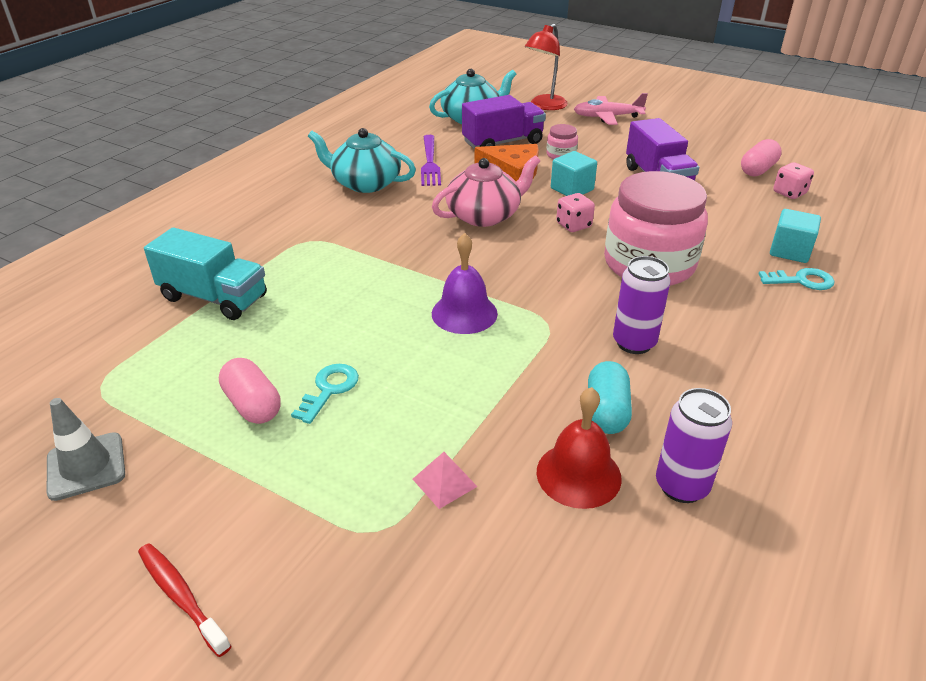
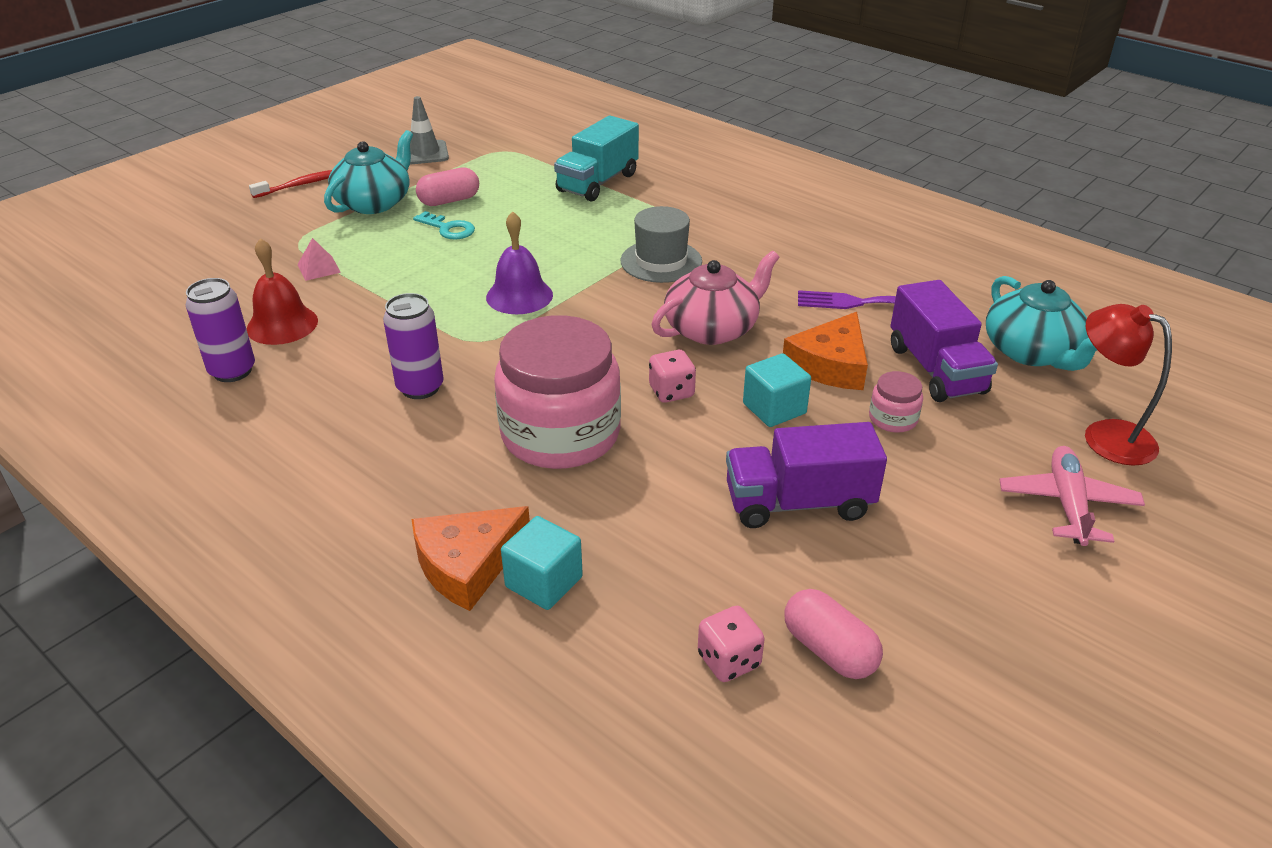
camera: 100 degrees right, 0 degrees up
(365, 183) = (808, 256): turquoise teapot -> turquoise teapot (374, 203)
(384, 245) = (661, 261): none -> grey hat
(484, 215) = (712, 329): pink teapot -> pink teapot turned 105 degrees counterclockwise
(606, 411) = (338, 351): turquoise capsule -> none
(801, 281) = (468, 564): turquoise key -> orange cheese

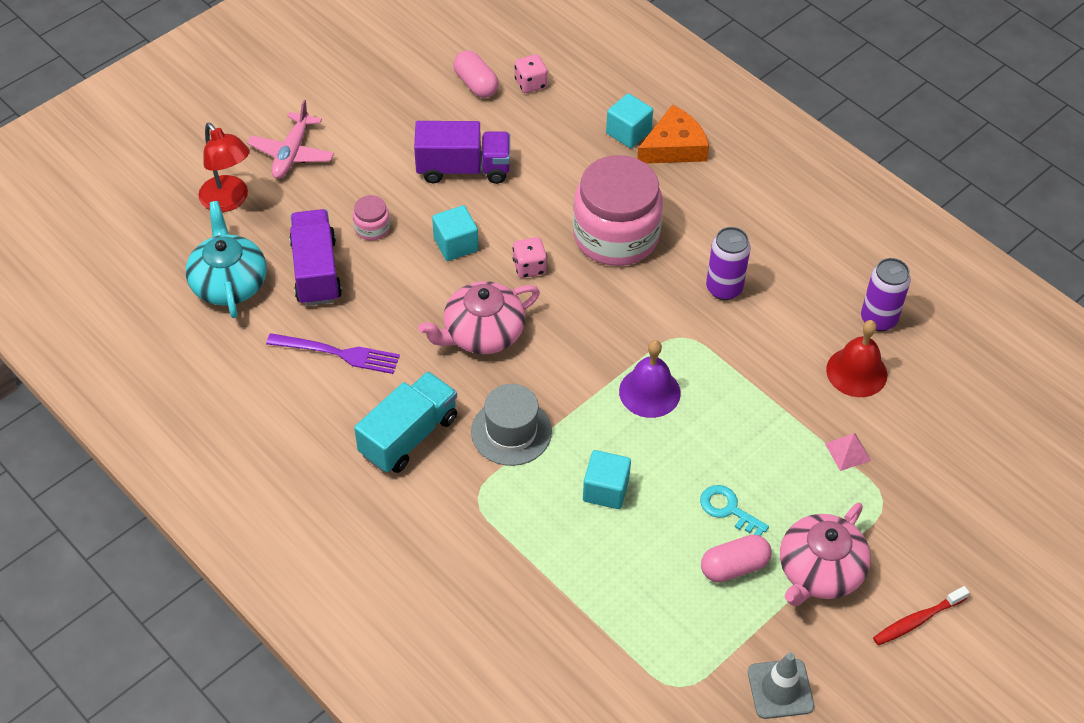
camera: 175 degrees left, 15 degrees up
(374, 203) = (819, 571): turquoise teapot -> pink teapot
(563, 233) = (605, 490): none -> turquoise cube
(597, 183) = (562, 591): turquoise truck -> turquoise truck (409, 436)
(831, 364) = (397, 284): orange cheese -> none

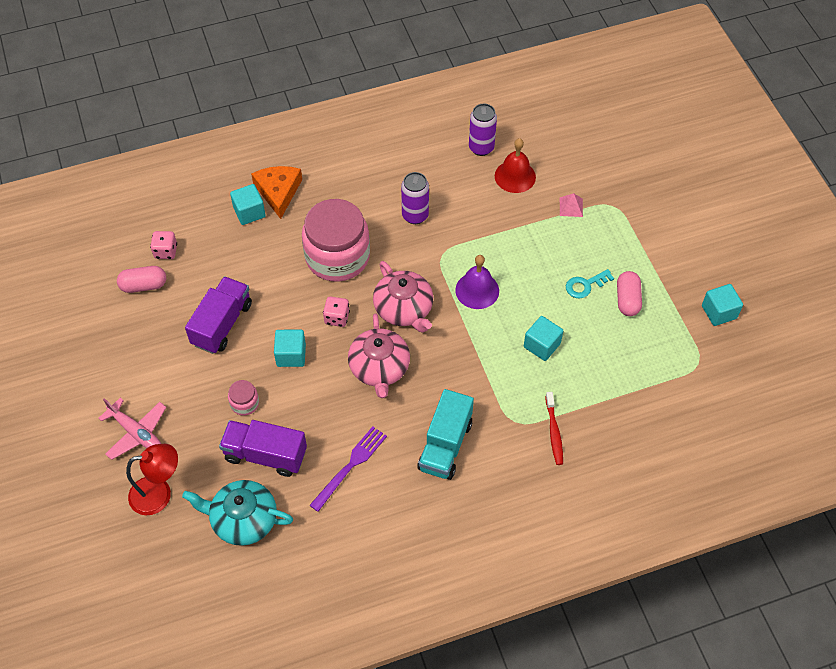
camera: 65 degrees left, 5 degrees up
(409, 436) = (445, 445): turquoise truck -> turquoise truck turned 135 degrees counterclockwise
(511, 431) = (471, 381): grey hat -> none
(780, 689) = (719, 312): grey traffic cone -> turquoise cube
(819, 571) = (648, 258): pink teapot -> pink teapot (404, 309)
(917, 620) = (699, 226): red toothbrush -> red toothbrush (554, 432)

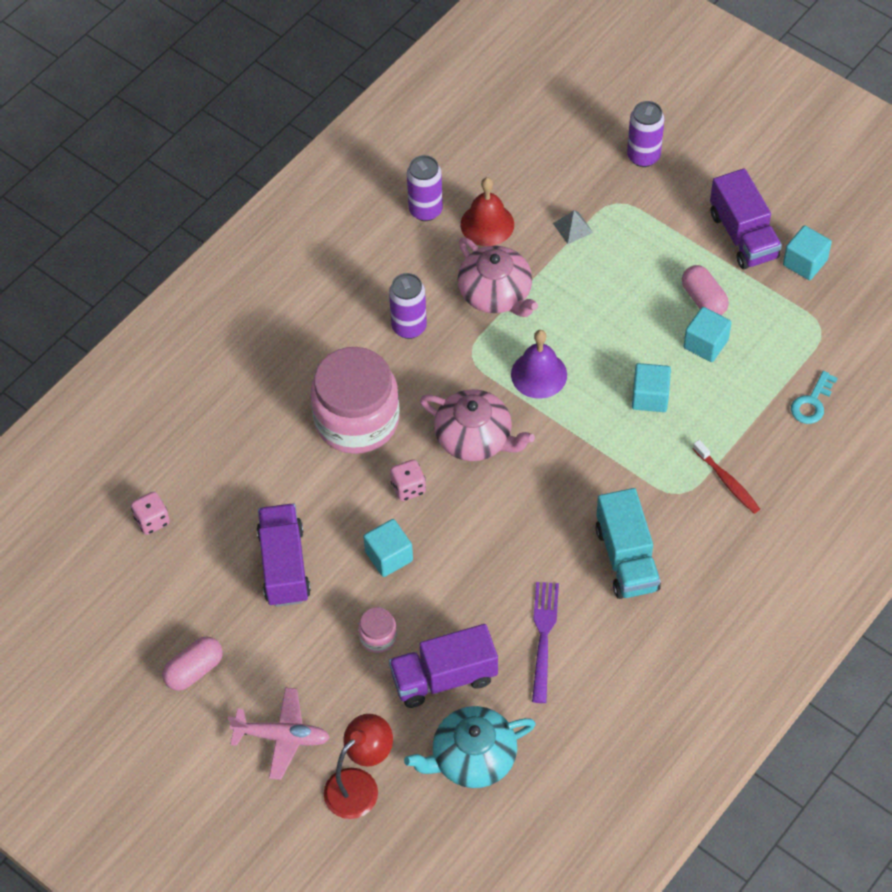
camera: 30 degrees left, 0 degrees up
(144, 285) = (157, 573): pink capsule -> pink capsule (194, 670)
(249, 212) = (215, 423): turquoise cube -> turquoise cube (705, 344)
(278, 192) = (231, 382): orange cheese -> none
(379, 368) = (496, 516): pink teapot -> pink teapot (496, 293)
(571, 207) = (573, 227): pink pyramid -> grey pyramid
(585, 285) = (649, 307): turquoise key -> turquoise key (812, 402)
(654, 184) = (643, 156): none -> purple can
(687, 271) = (743, 236): none -> purple truck

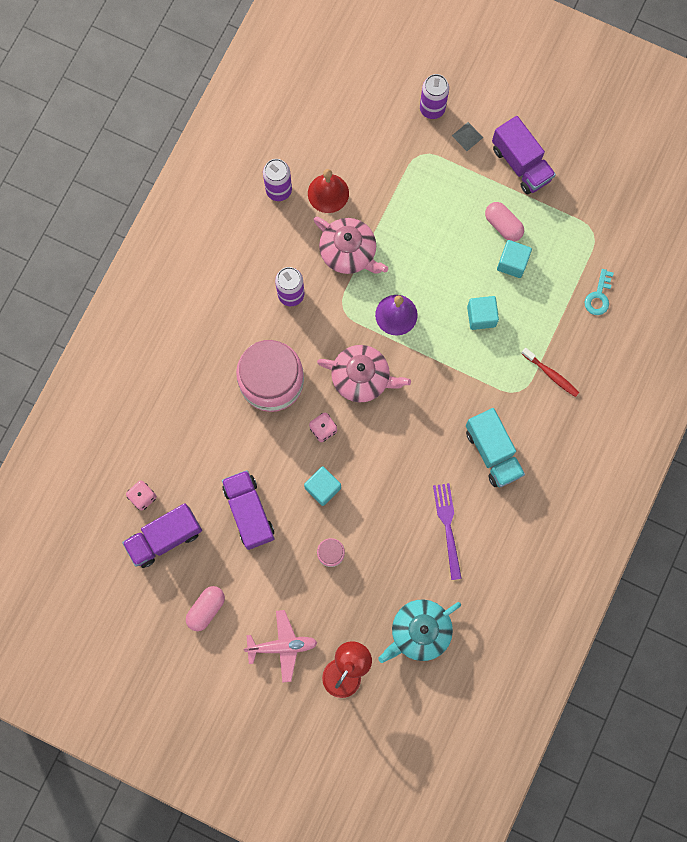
camera: 15 degrees left, 20 degrees up
(444, 677) = (385, 574): purple truck -> purple truck (165, 537)
(573, 227) = (393, 183): grey pyramid -> grey pyramid (467, 136)
(805, 262) = (570, 178): turquoise cube -> none

